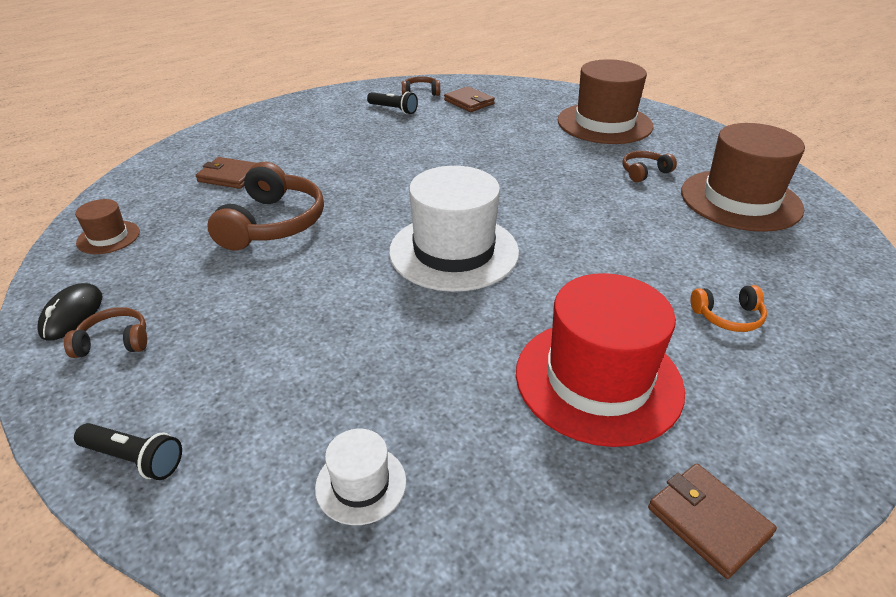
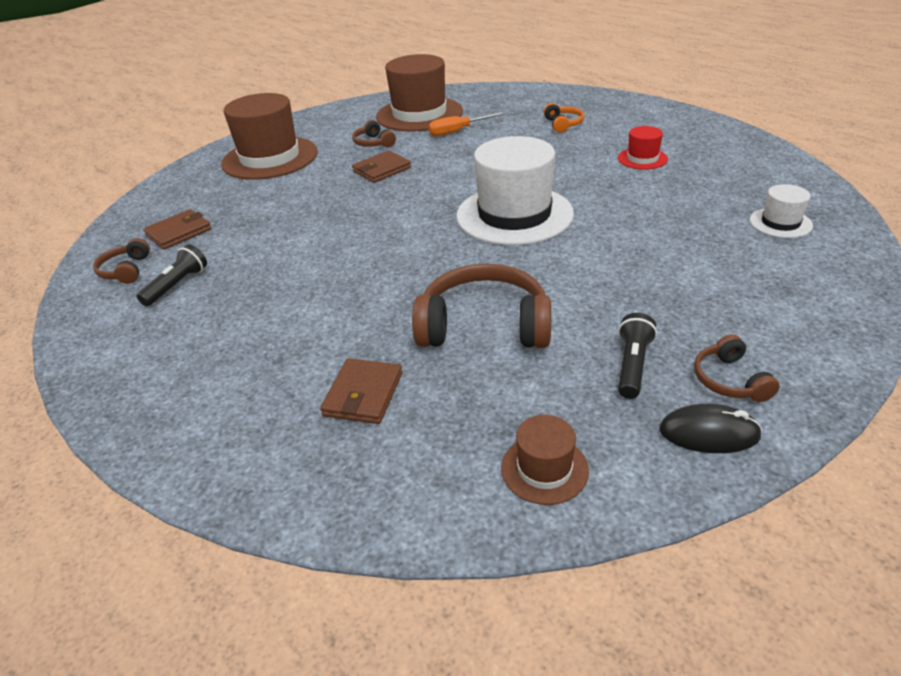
camera: 90 degrees left, 0 degrees up
(134, 458) = (839, 318): black flashlight -> black flashlight (632, 365)
(598, 380) = (642, 159): red hat -> red hat, size x0.47
(687, 226) = (458, 131): none -> orange screwdriver
(708, 521) = (725, 135): brown wallet -> brown wallet (382, 170)

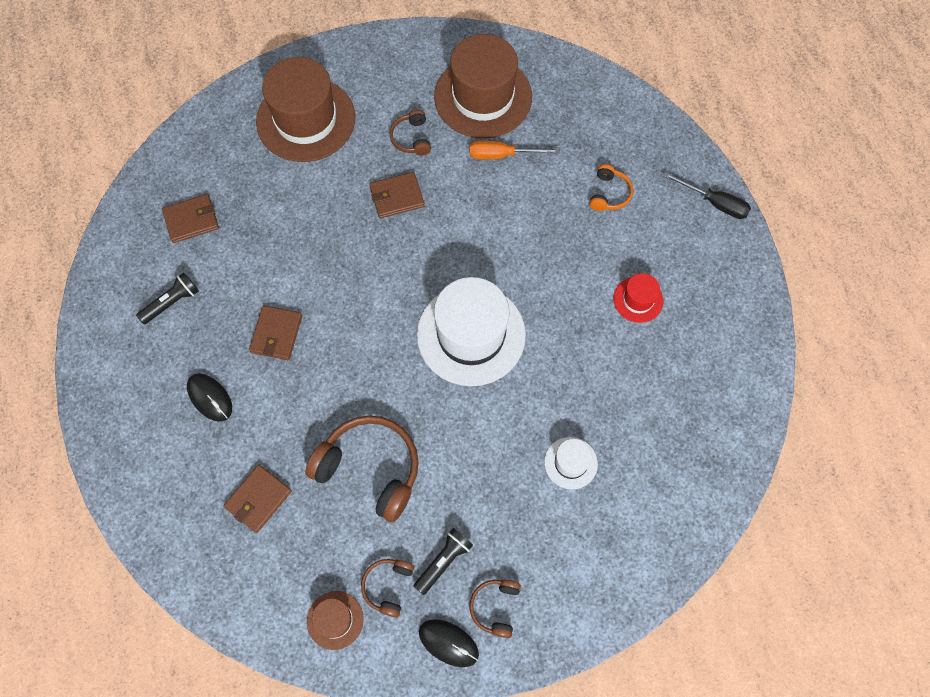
camera: 20 degrees right, 30 degrees up
(126, 270) = (138, 260): brown headphones -> brown headphones (388, 586)
(255, 335) = (210, 398): none -> black mouse
(311, 271) = (276, 334): none -> brown wallet
(648, 108) = (714, 203): none -> black screwdriver
(780, 223) = (675, 460): white hat -> white hat (570, 463)

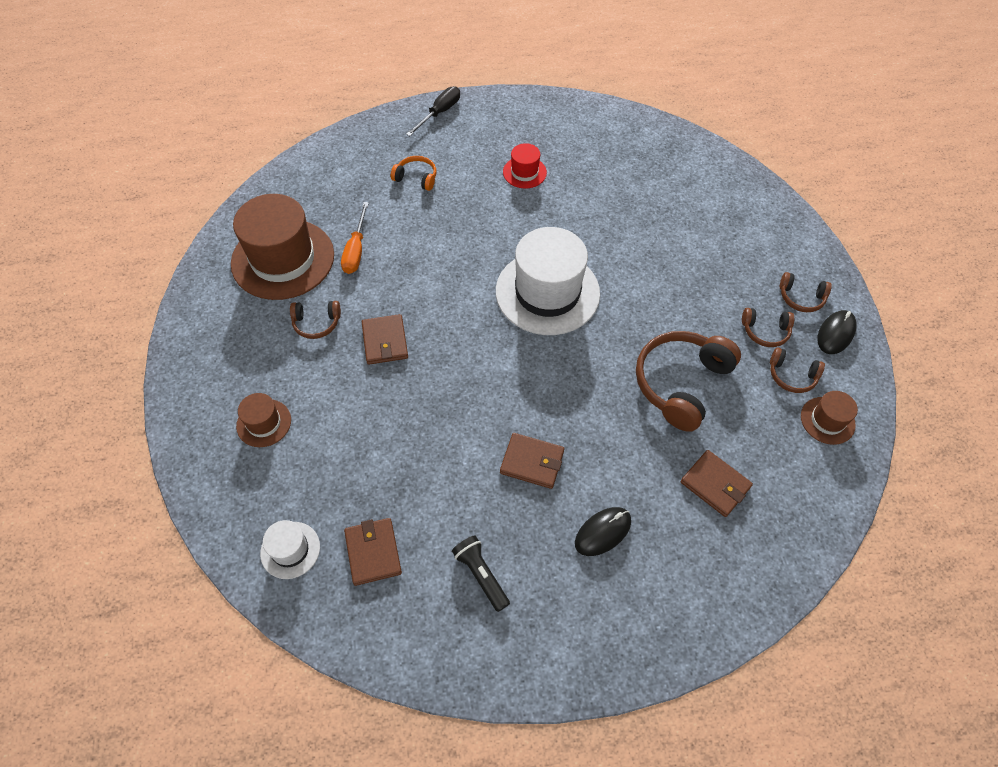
camera: 85 degrees left, 10 degrees down
(306, 119) = (264, 423): brown hat -> brown hat, size x0.47
(443, 561) = (765, 331): black flashlight -> brown headphones
(570, 463) = (672, 234): white hat -> white hat (290, 550)

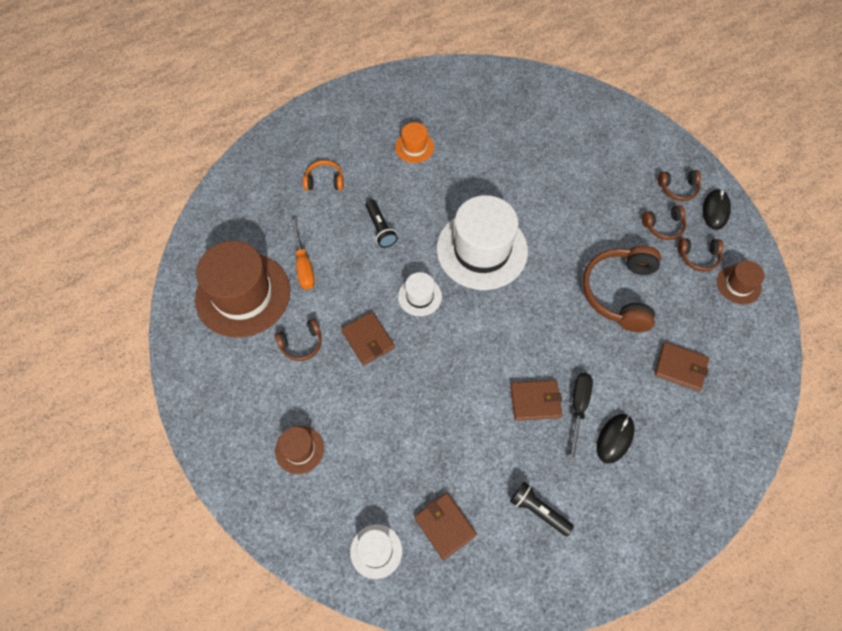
camera: 20 degrees left, 5 degrees up
(439, 113) = (316, 113): black screwdriver -> black screwdriver (578, 408)
(450, 239) = (380, 228): none -> black flashlight
(459, 317) = (419, 296): none -> white hat
(524, 172) = (414, 147): red hat -> orange hat

